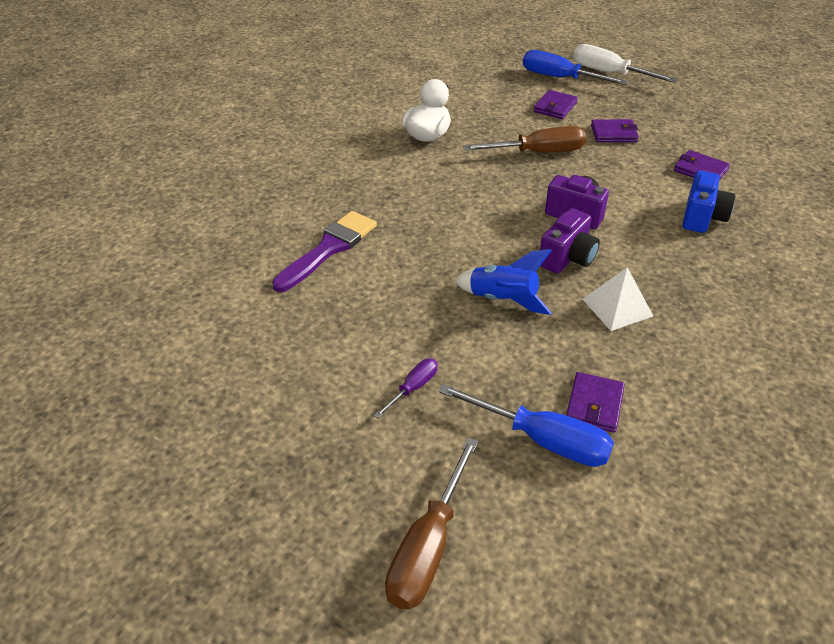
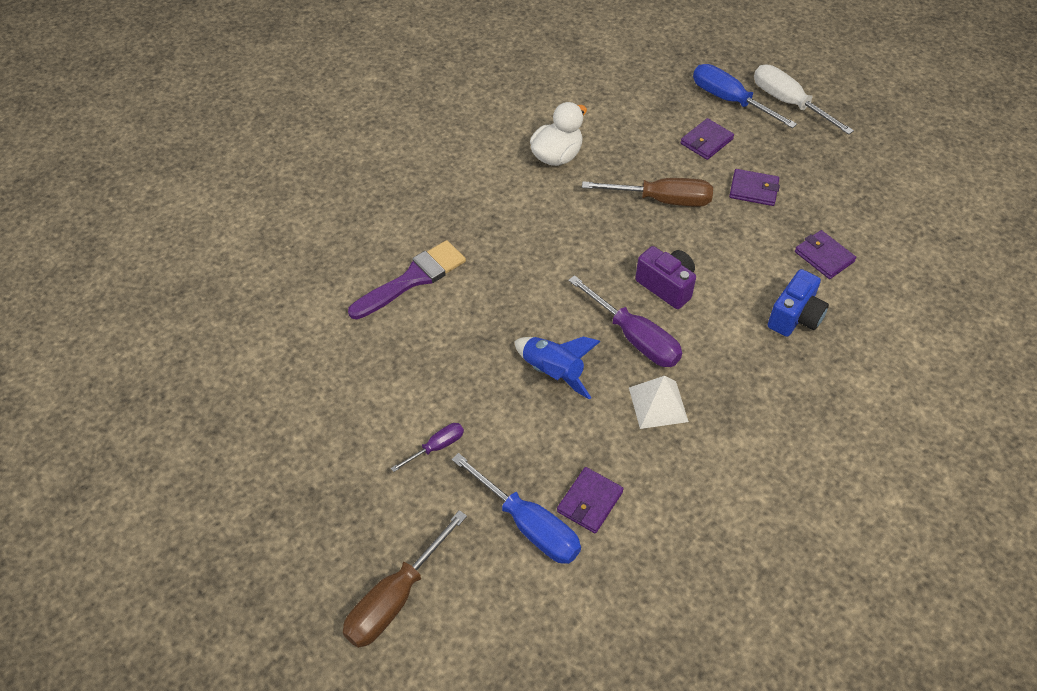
camera: 15 degrees right, 10 degrees up
(567, 258) = (635, 338): purple camera -> purple screwdriver

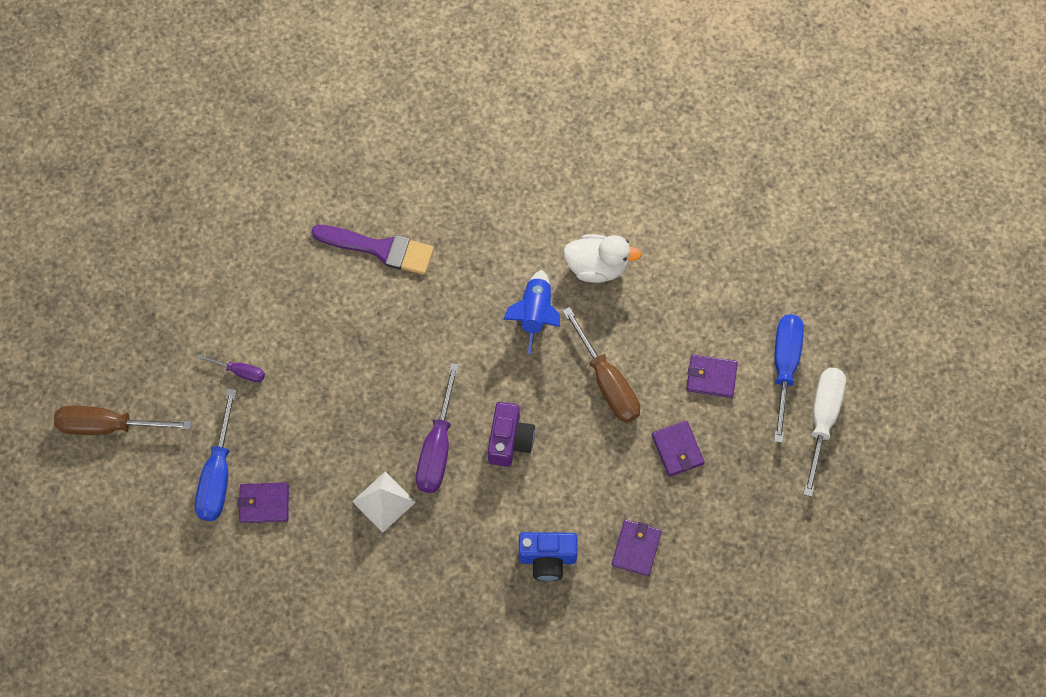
camera: 55 degrees right, 15 degrees up
(553, 372) = (361, 408): blue rocket -> blue rocket (535, 314)

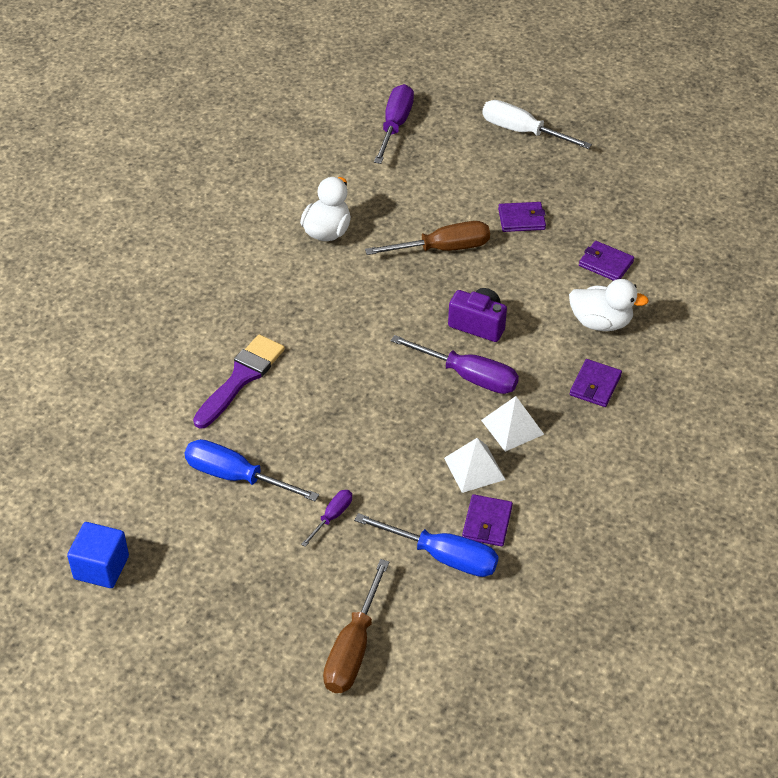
camera: 75 degrees left, 20 degrees down
(146, 209) = (101, 567): none -> blue cube
(324, 478) = (474, 468): none -> white pyramid
(535, 314) = (358, 281): blue rocket -> none
(547, 558) = (600, 322): blue camera -> white duck
(711, 377) = (461, 185): purple wallet -> purple wallet (595, 385)
(784, 287) = (395, 125): none -> purple screwdriver
(784, 367) = (467, 141): blue screwdriver -> blue screwdriver (235, 476)

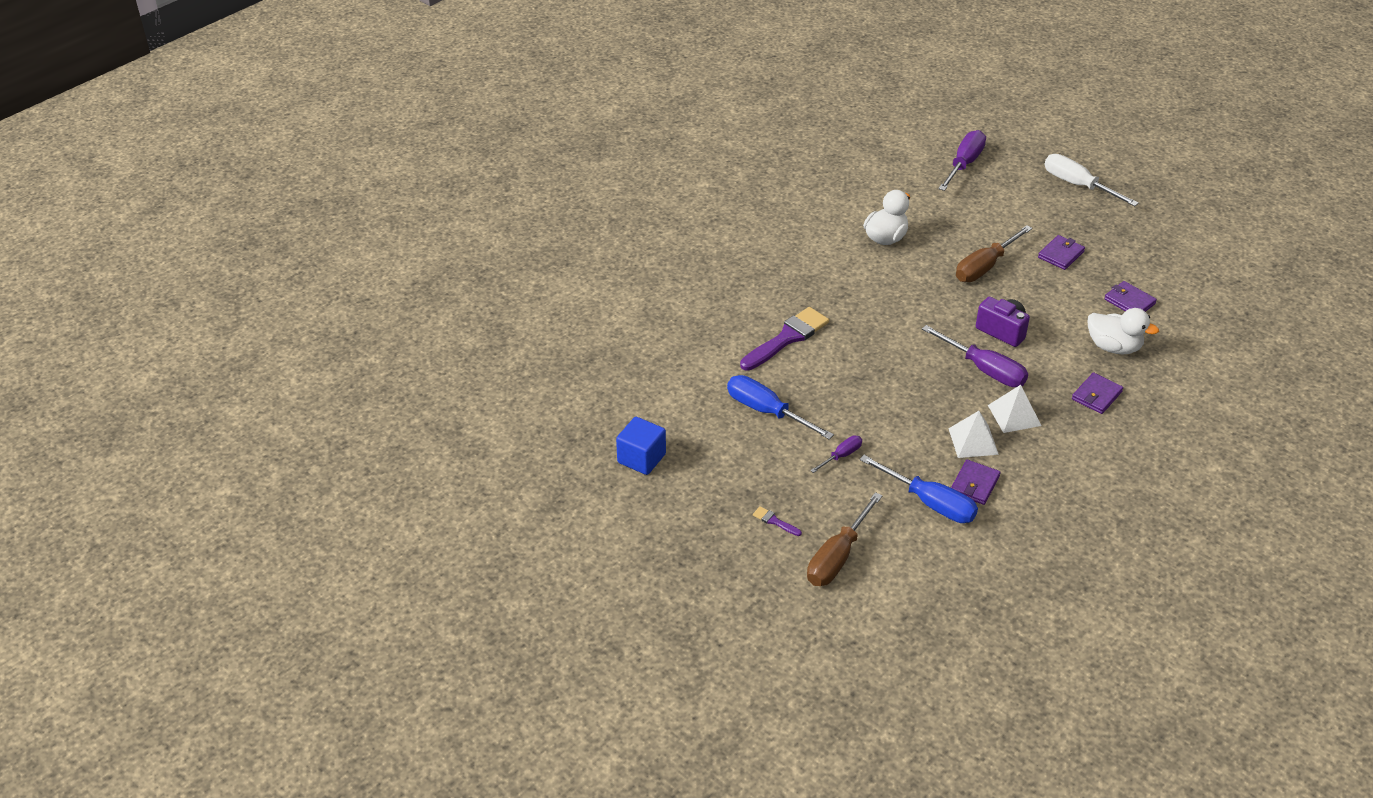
camera: 15 degrees right, 5 degrees down
(272, 617) = (774, 521): none -> purple brush
(443, 248) = (985, 267): brown screwdriver -> brown screwdriver turned 135 degrees clockwise
(521, 219) = (1061, 254): purple wallet -> purple wallet turned 60 degrees counterclockwise

